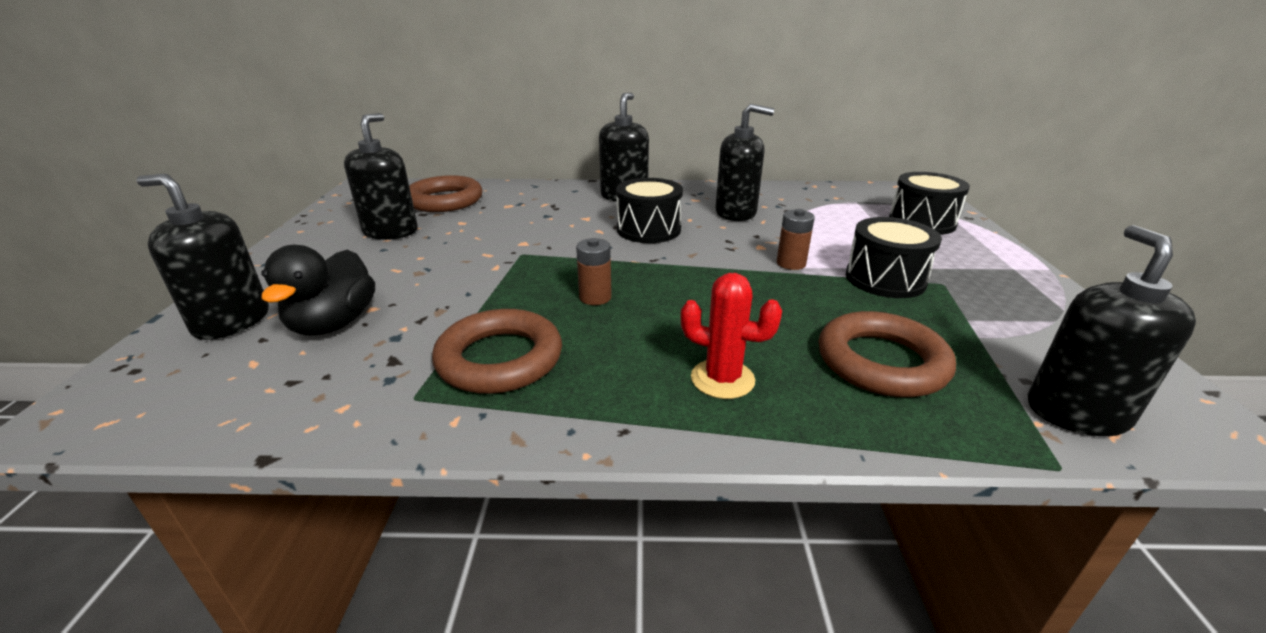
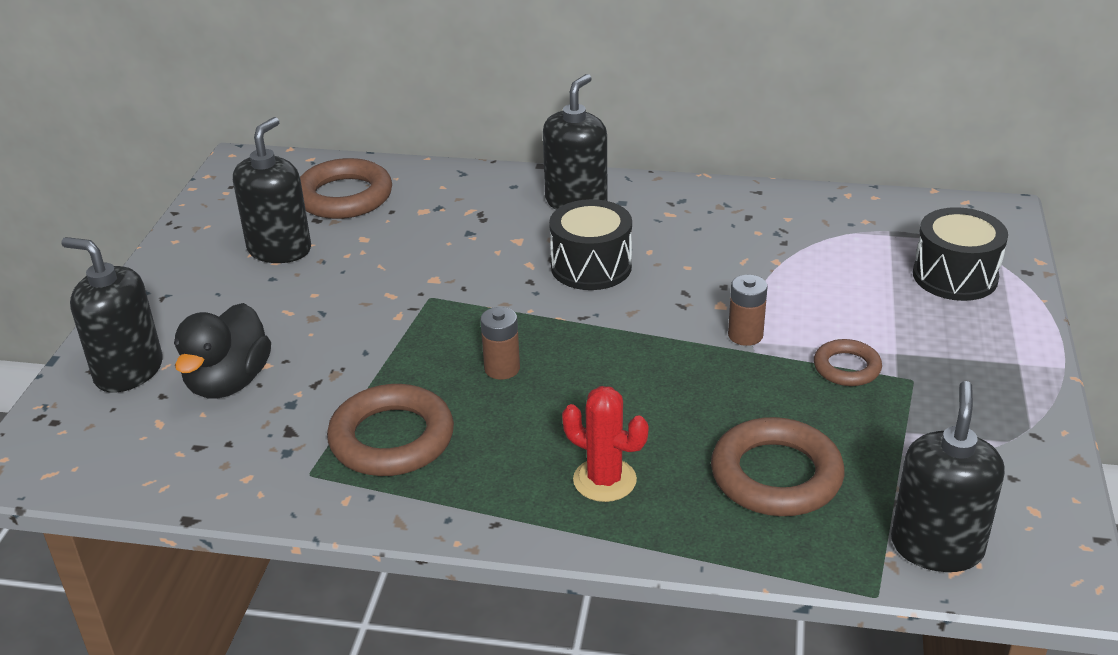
camera: 10 degrees right, 5 degrees up
(736, 213) = (714, 243): black soap dispenser -> none
(885, 279) = (846, 368): black drum -> brown ring

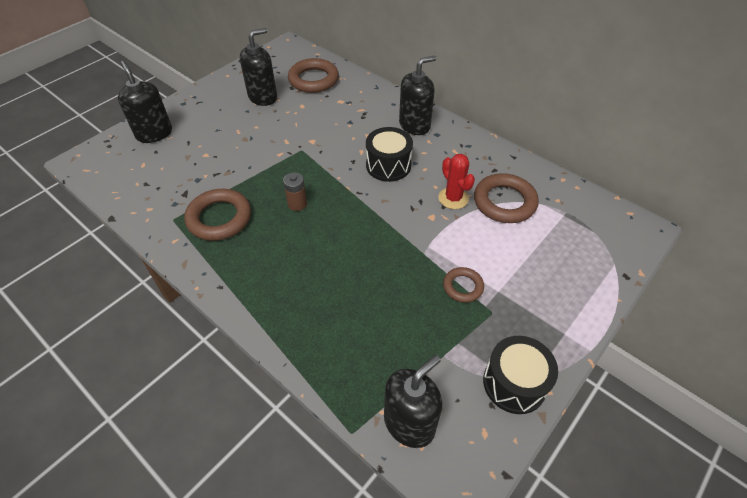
camera: 30 degrees right, 15 degrees up
(229, 382) = (184, 157): black duck -> none
(604, 480) = (286, 289): red cactus -> red cactus (453, 198)
(745, 335) = (427, 241): brown battery -> none
(776, 475) = (367, 332): brown ring -> brown ring (504, 202)
(955, 276) = (578, 259): black drum -> black drum (514, 383)

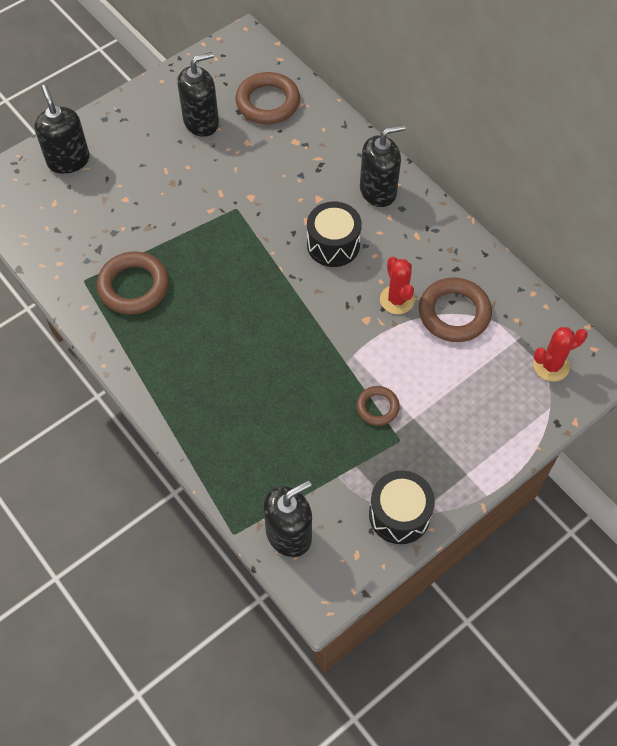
camera: 10 degrees right, 10 degrees up
(297, 204) = (220, 281): brown battery -> none
(601, 231) = (551, 366): none -> red cactus

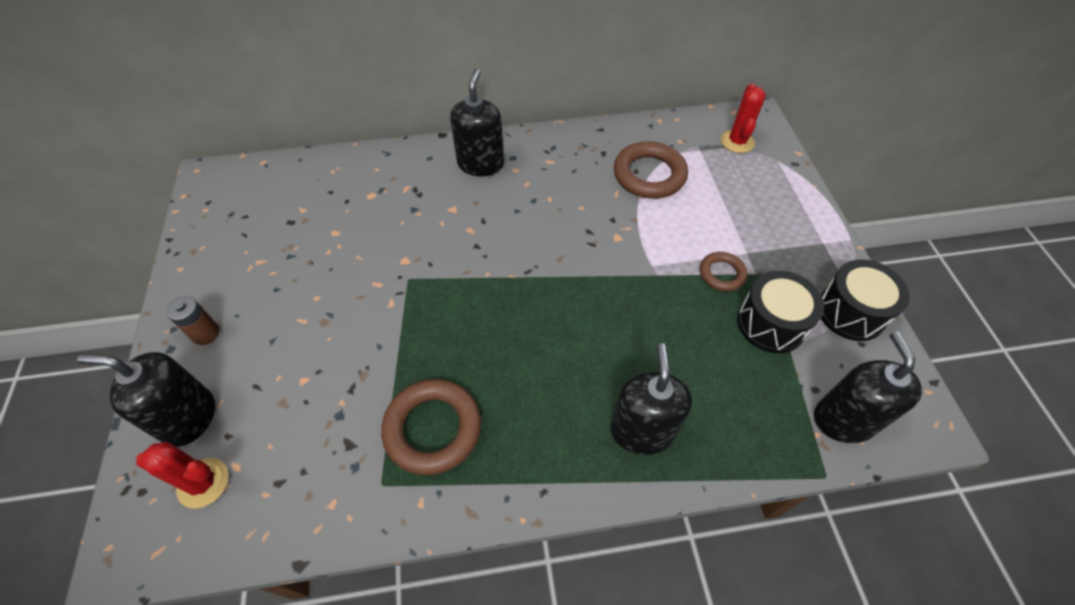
camera: 60 degrees left, 5 degrees down
(125, 128) = (206, 333): none -> brown battery
(201, 122) = (271, 258): black soap dispenser -> black soap dispenser (641, 431)
(268, 102) = (304, 194): brown ring -> none
(333, 244) = (515, 222): black drum -> black drum (771, 323)
(397, 299) = (609, 205): red cactus -> red cactus (203, 483)

